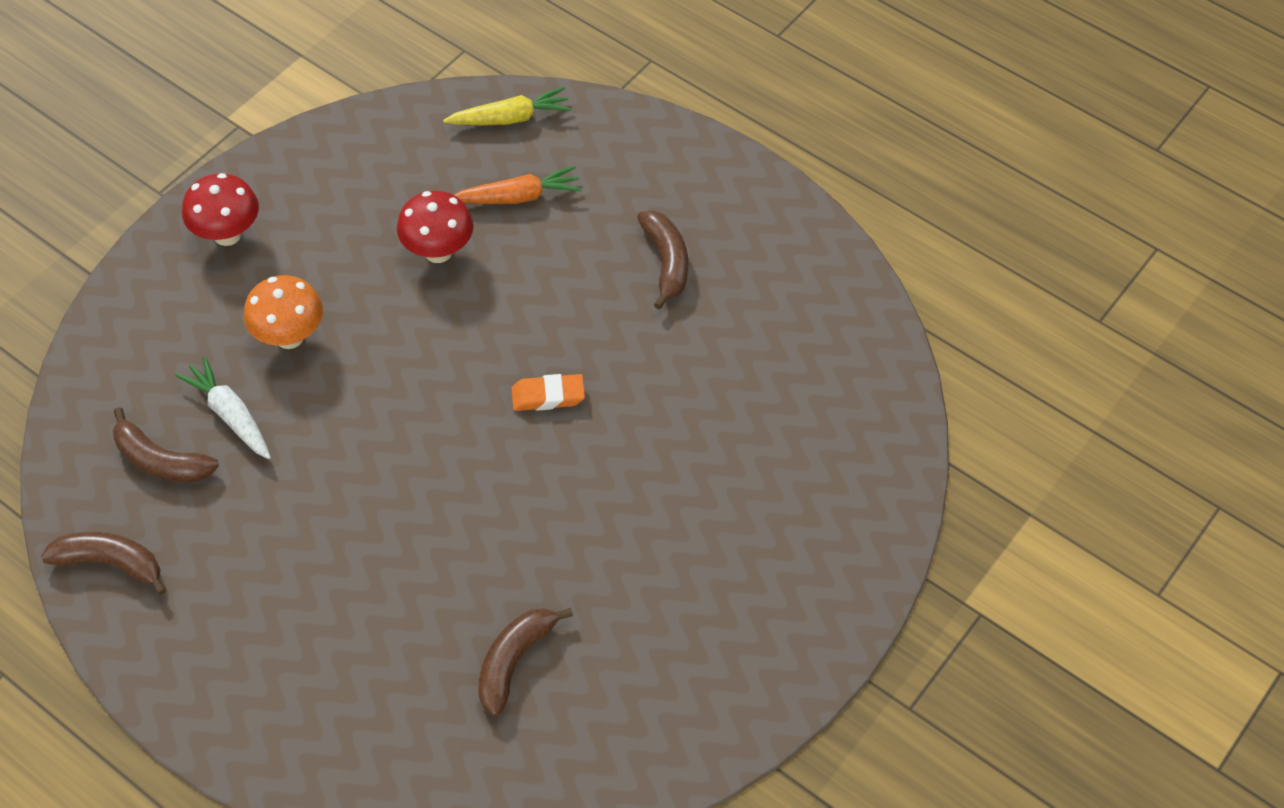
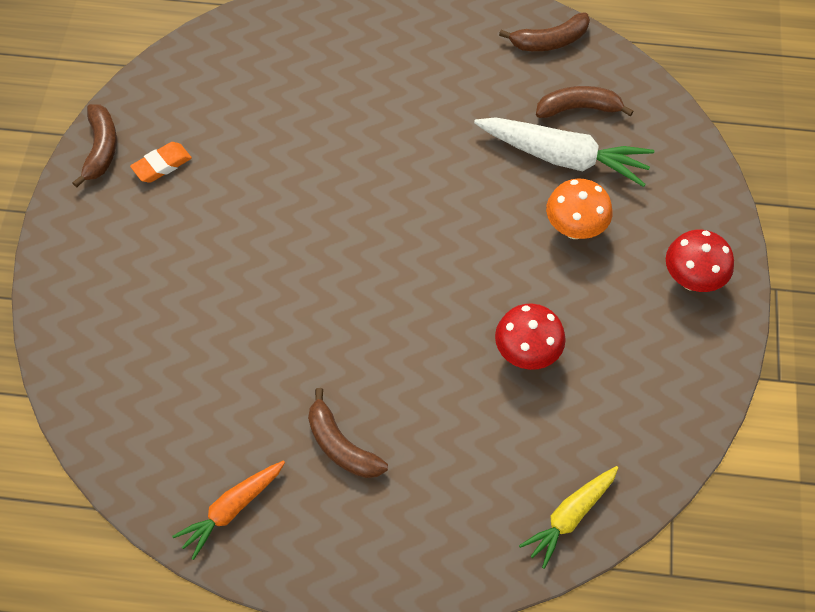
camera: 150 degrees right, 5 degrees up
(230, 415) = (563, 157): white carrot -> white carrot, size x1.61
(514, 661) = (263, 109): brown banana -> brown banana (101, 149)
(518, 197) = (503, 439): orange carrot -> orange carrot (232, 509)
(548, 396) = (358, 283): orange eraser -> orange eraser (162, 165)

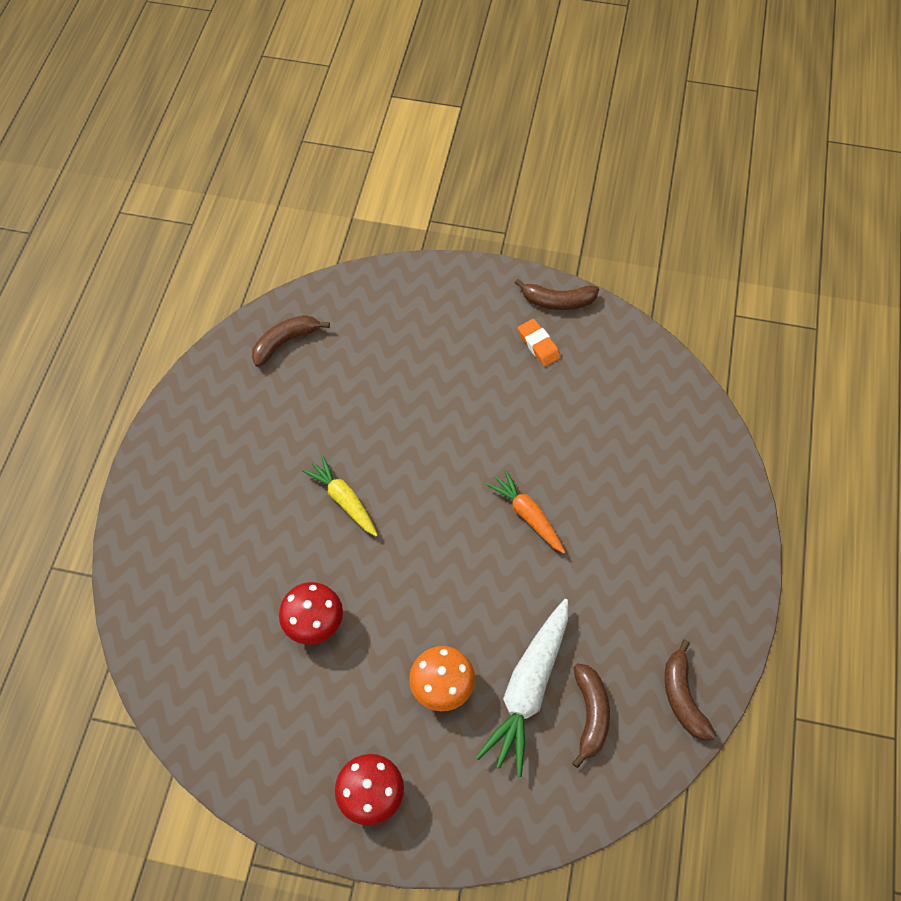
camera: 95 degrees right, 0 degrees up
(232, 509) = (218, 392): orange carrot -> orange carrot (527, 515)
(341, 445) = (255, 469): brown banana -> brown banana (285, 342)
(570, 516) = (157, 639): yellow carrot -> yellow carrot (344, 500)

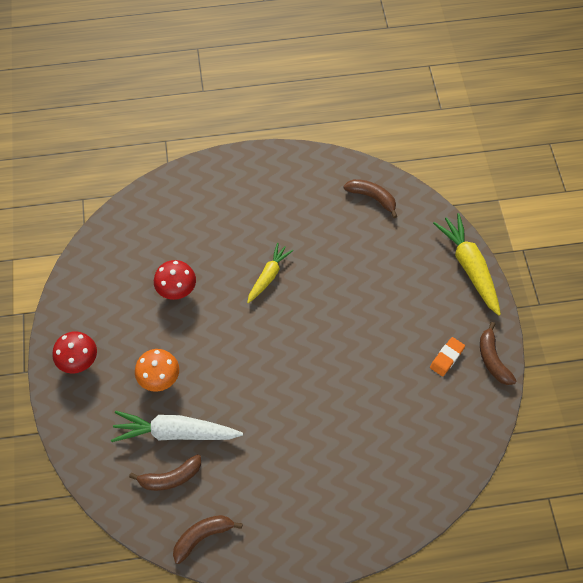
camera: 70 degrees right, 0 degrees up
(431, 278) = (469, 267): none -> yellow carrot
(527, 515) = (302, 393): orange carrot -> none

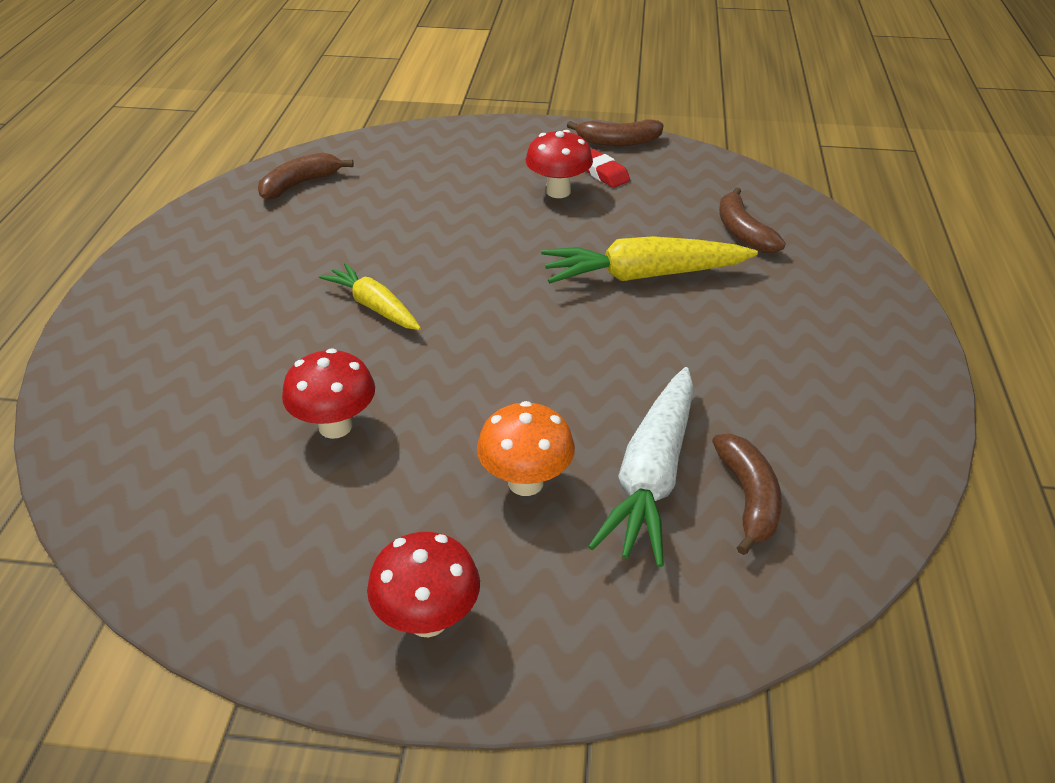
camera: 75 degrees left, 20 degrees down
(202, 537) = (875, 470): brown banana -> brown banana (743, 232)
(414, 337) = (558, 191): none -> red mushroom
(446, 358) = (602, 173): orange eraser -> red eraser
(469, 267) = (470, 132): yellow carrot -> yellow carrot (643, 275)

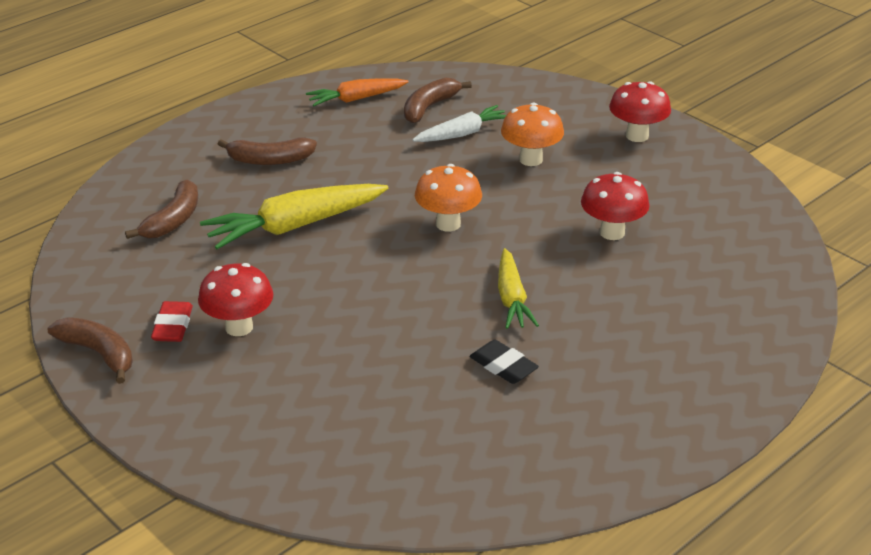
camera: 140 degrees left, 5 degrees down
(300, 184) = (454, 471): brown banana -> brown banana (269, 160)
(327, 253) = (503, 366): none -> black eraser
(515, 347) = (448, 224): none -> orange mushroom
(643, 275) = (295, 226): yellow carrot -> yellow carrot turned 120 degrees clockwise
(652, 476) = (462, 134): white carrot -> white carrot, size x0.62
(844, 457) = (356, 99): none -> orange carrot

